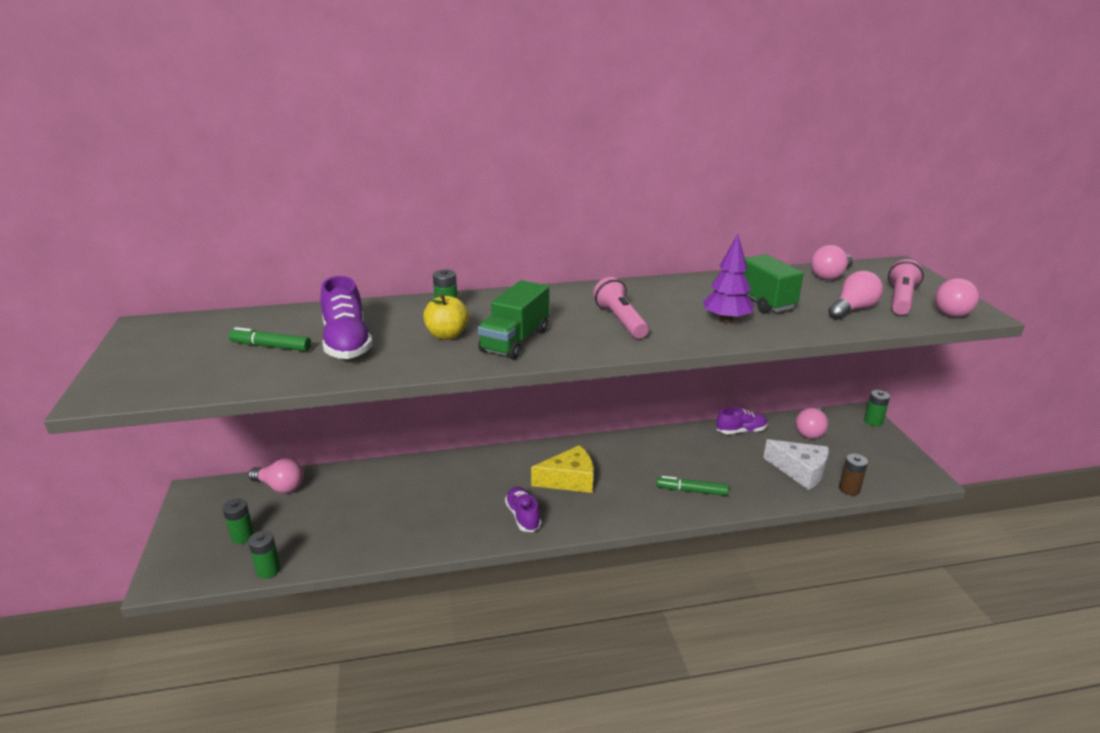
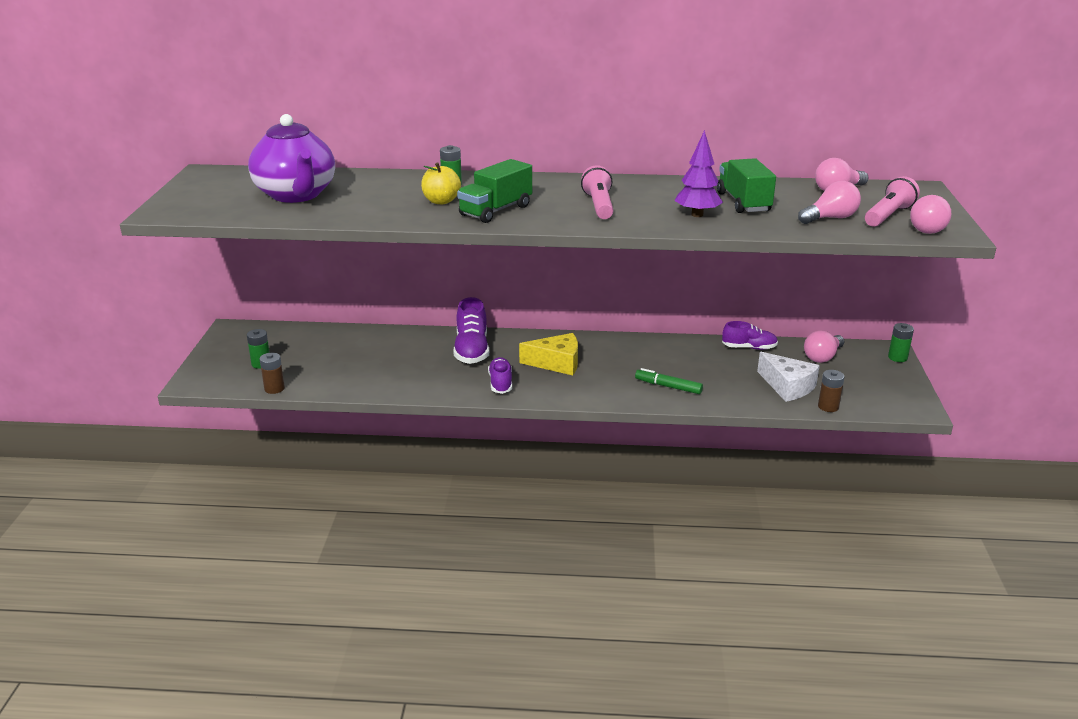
camera: 15 degrees right, 0 degrees up
(268, 570) = (274, 388): green battery -> brown battery
(271, 346) = (296, 195): green marker -> purple teapot
(280, 487) = (302, 334): pink light bulb -> none
(347, 343) = (357, 199): purple shoe -> purple shoe (472, 350)

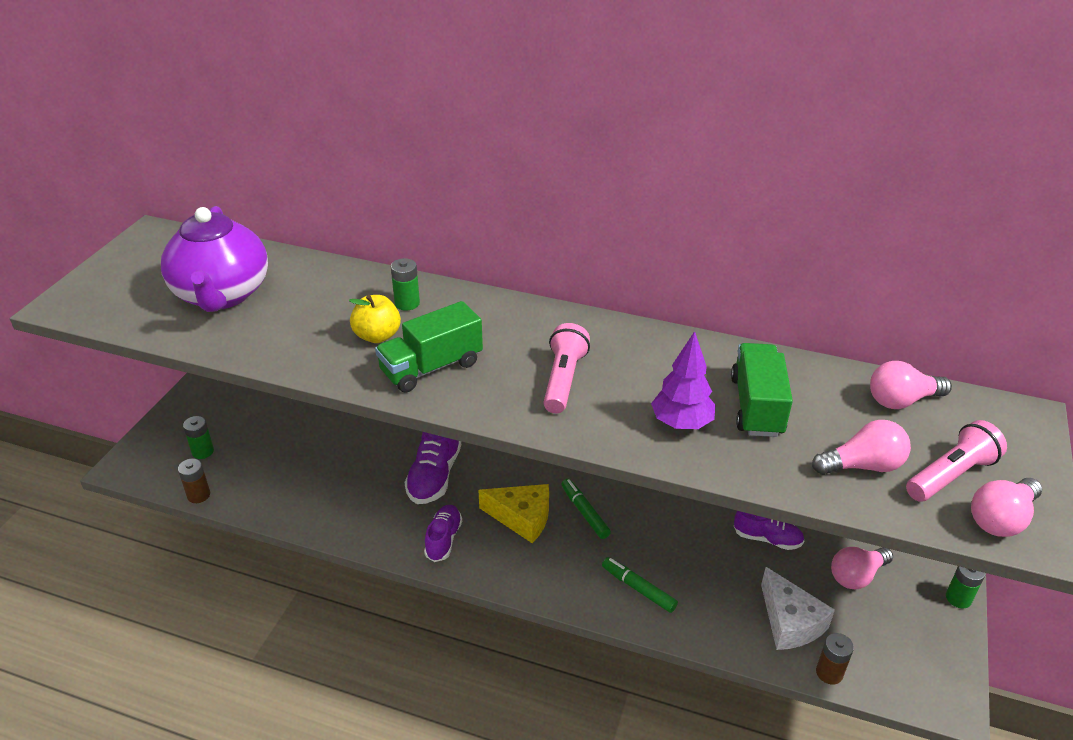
camera: 15 degrees right, 10 degrees up
(604, 353) = (584, 512): none -> green marker

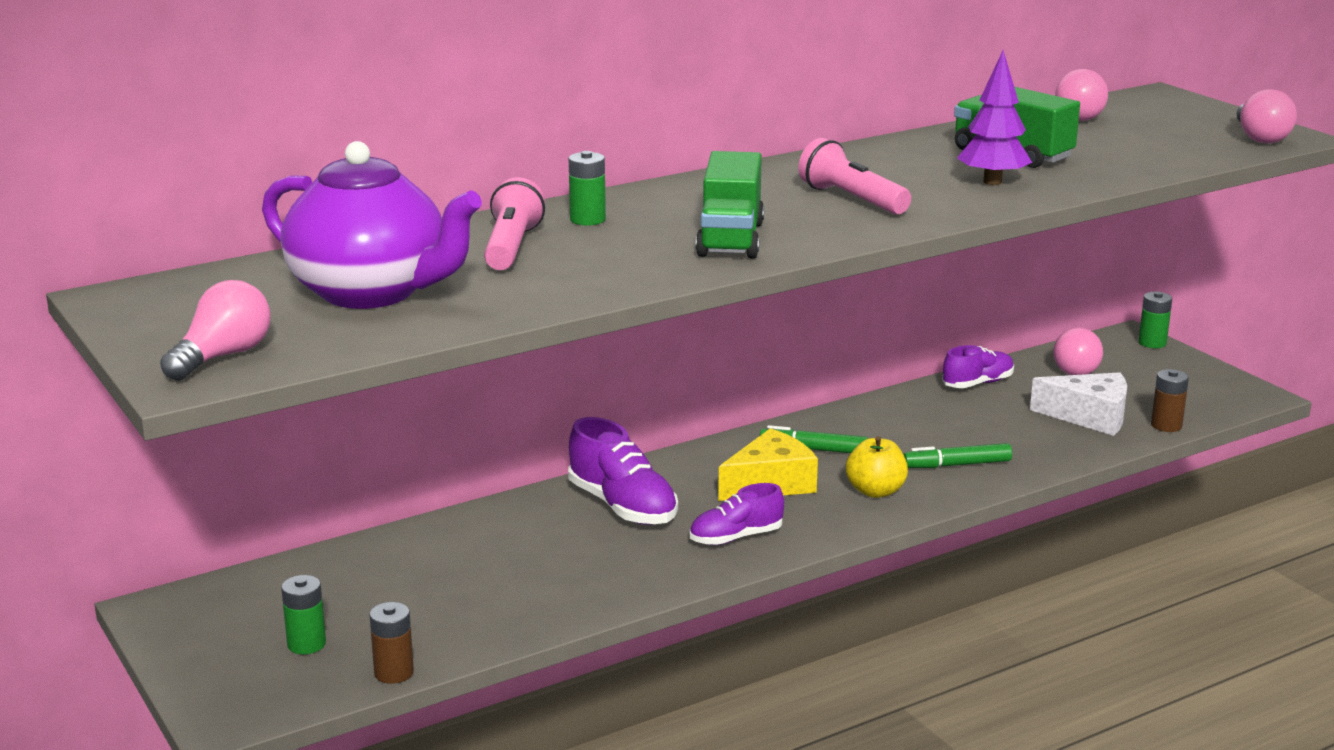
camera: 50 degrees left, 15 degrees down
(377, 336) = (624, 245): yellow apple -> yellow apple (875, 491)
(443, 539) = (736, 537): purple shoe -> purple shoe turned 75 degrees counterclockwise
(863, 466) = (1142, 150): pink light bulb -> pink light bulb (223, 356)
(951, 475) = (1192, 133): pink flashlight -> pink flashlight (512, 247)

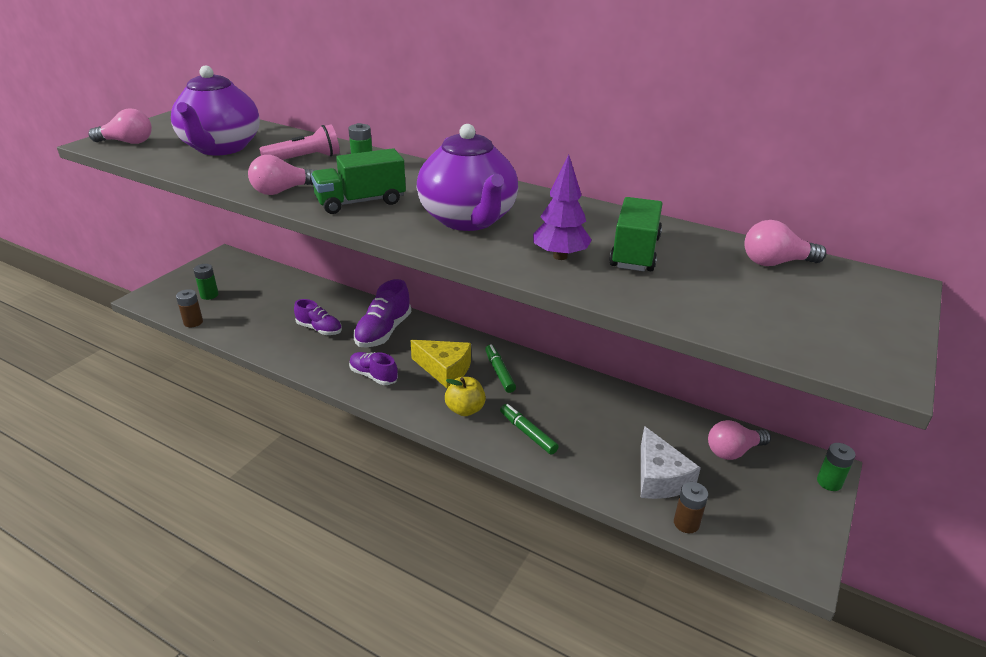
camera: 60 degrees right, 10 degrees up
(852, 199) = (468, 220): pink flashlight -> purple teapot
(977, 383) = (656, 412): purple shoe -> purple shoe (319, 329)
(1260, 137) = (850, 354): pink light bulb -> pink light bulb (282, 191)

